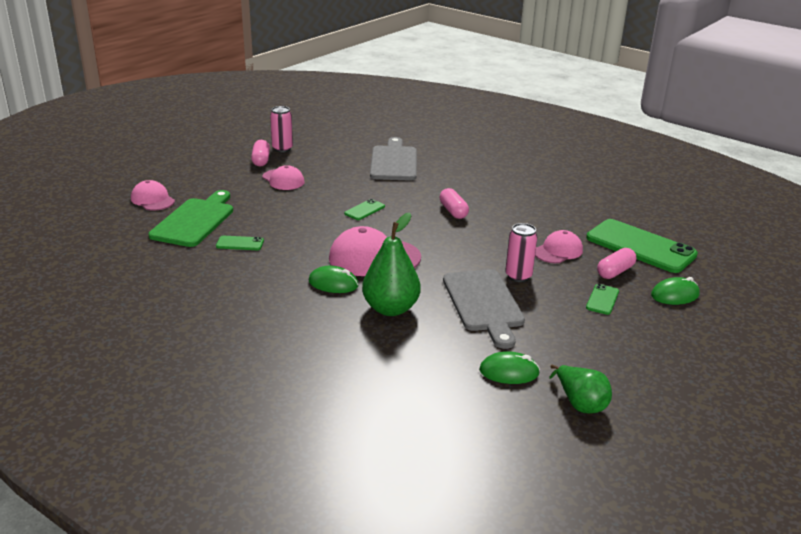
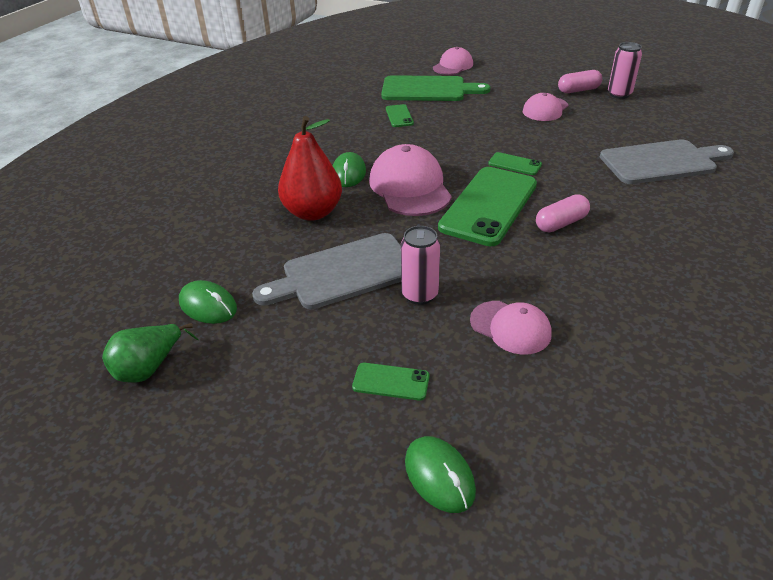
camera: 80 degrees right, 10 degrees up
(390, 309) = (313, 212): green pear -> red pear
(509, 372) = (208, 305): green mouse -> green mouse turned 45 degrees counterclockwise
(615, 272) = (480, 395): pink capsule -> none
(640, 246) = (587, 428): green phone -> green phone (488, 206)

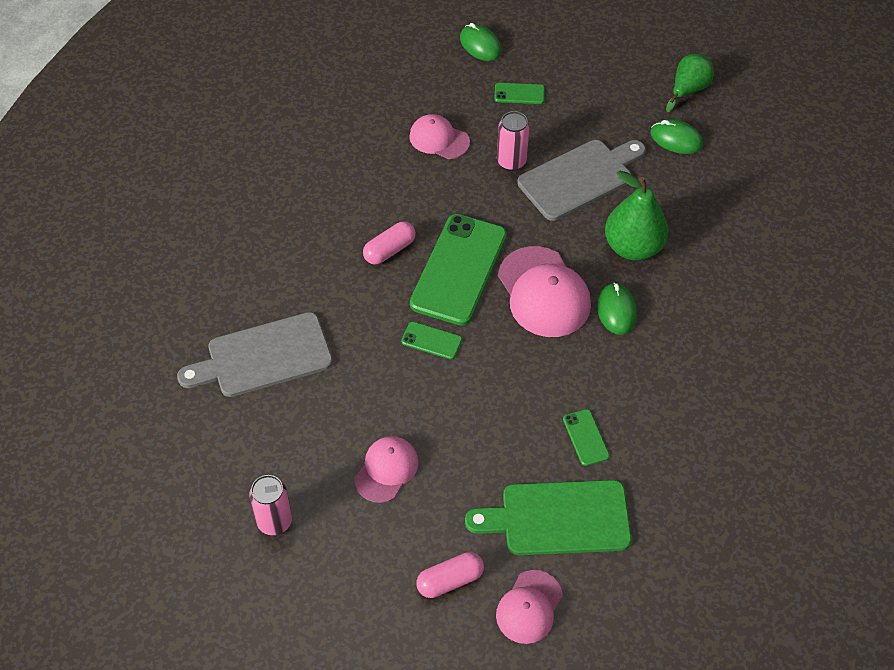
camera: 170 degrees right, 15 degrees up
(313, 212) = (633, 247): red pear -> green pear
(578, 90) = (332, 531): pink capsule -> pink capsule (450, 580)

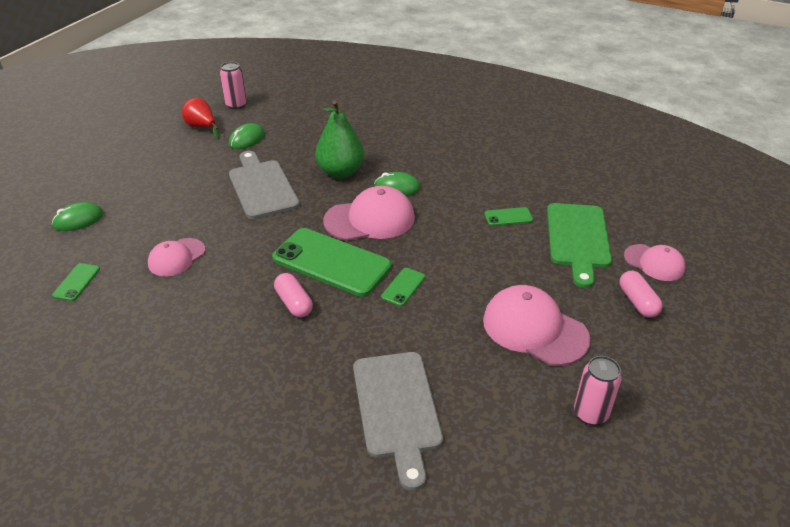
camera: 80 degrees left, 15 degrees down
(386, 470) = (534, 329): pink cap -> pink cap, size x1.63
(511, 162) = (226, 219): pink can -> pink can (236, 105)
(519, 94) = (152, 205): green phone -> green phone (76, 282)
(688, 90) = (202, 127): green pear -> red pear

